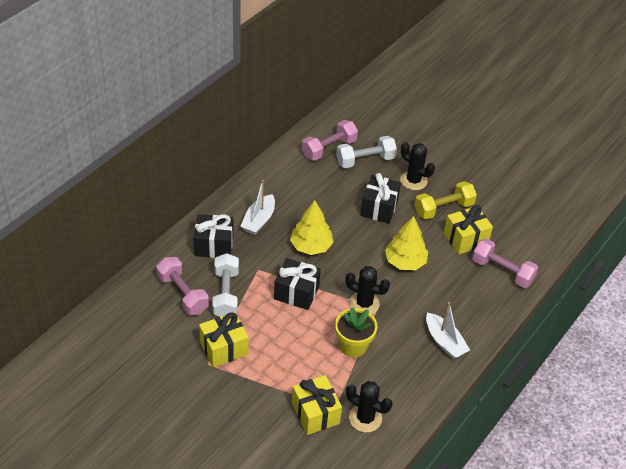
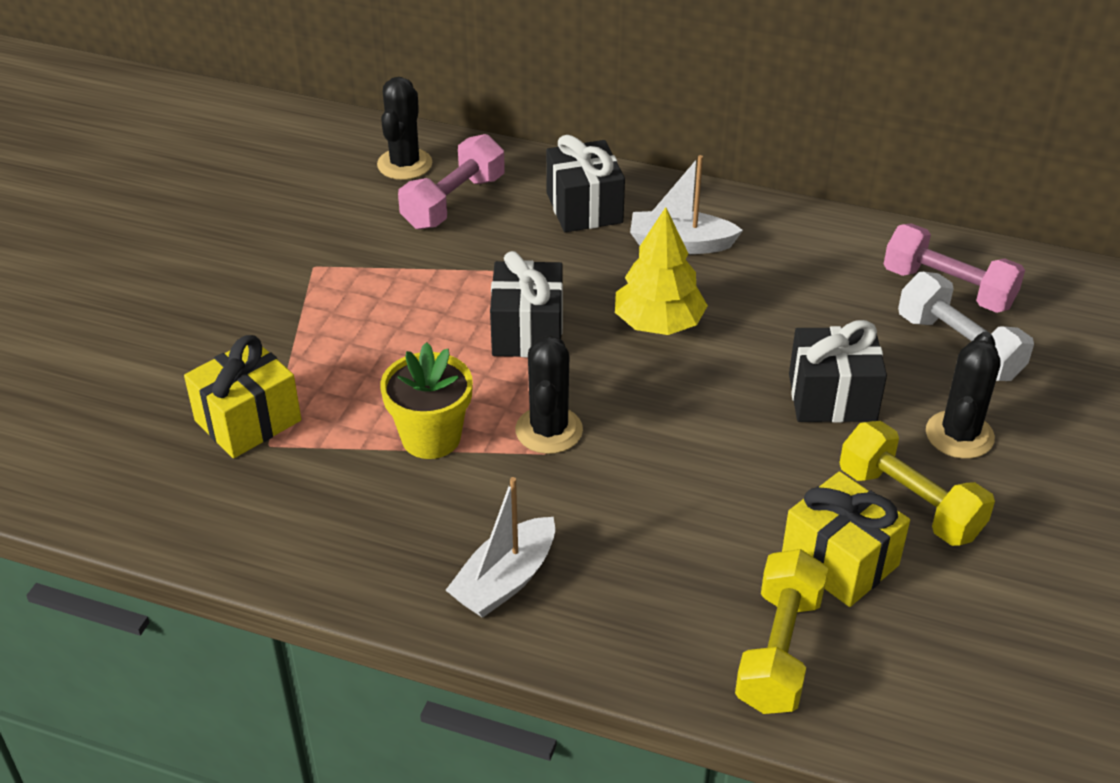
camera: 75 degrees right, 5 degrees down
(224, 348) = (355, 275): yellow gift -> none
(225, 294) = (479, 248): white dumbbell -> none
(365, 418) = (257, 493): black cactus -> black cactus (404, 164)
(405, 261) = (702, 469): yellow tree -> none
(502, 271) = (779, 651): pink dumbbell -> yellow dumbbell

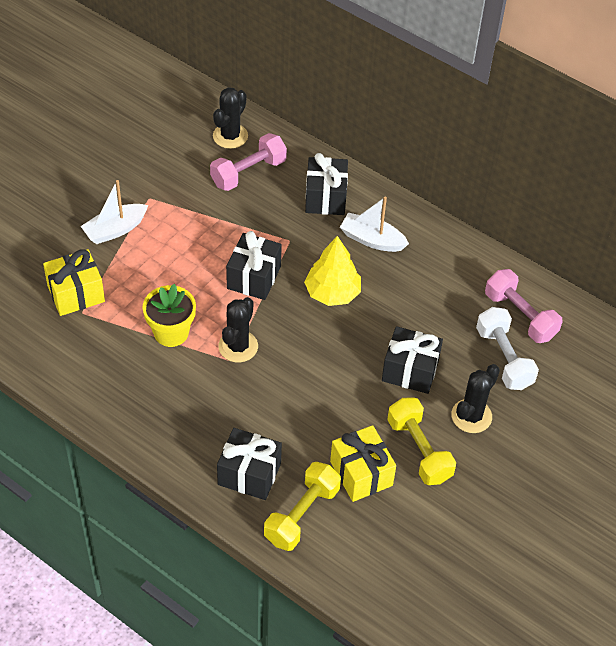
camera: 15 degrees right, 10 degrees up
(505, 580) = (176, 431): white boat -> white boat (115, 230)
(659, 612) = (249, 474): none -> black gift

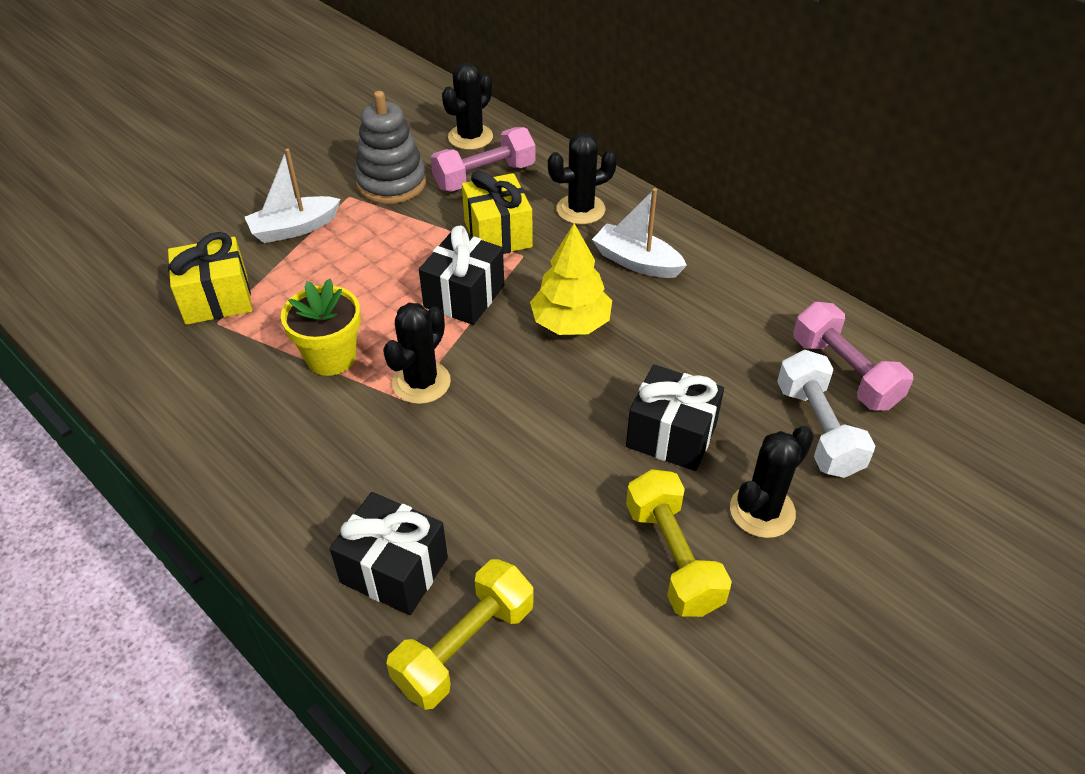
camera: 10 degrees right, 5 degrees down
(178, 183) = (391, 183): none -> grey stacking toy
(325, 197) = (580, 209): black gift -> black cactus
(361, 473) = (574, 586): yellow gift -> yellow gift (498, 234)

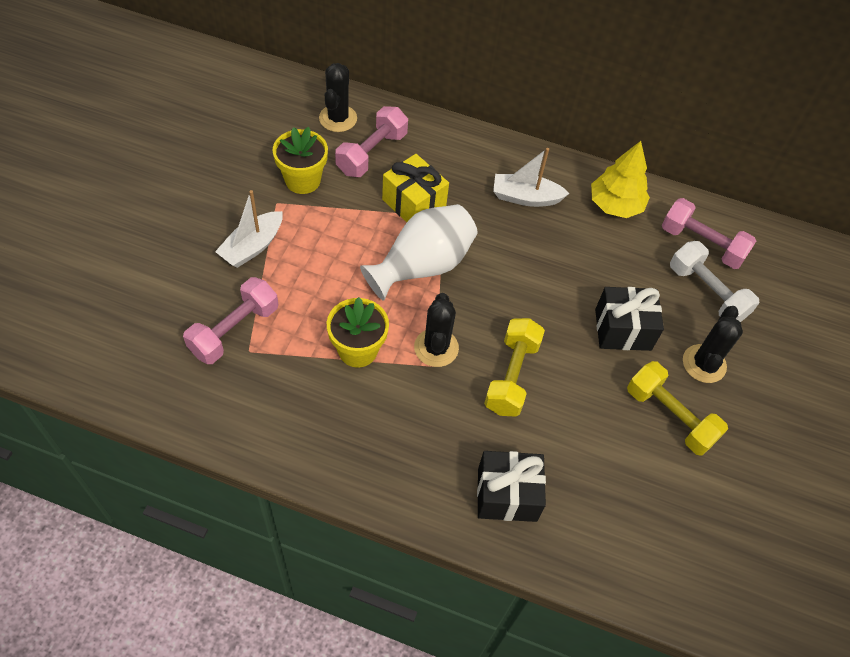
camera: 30 degrees left, 10 degrees up
(217, 299) = (234, 330): yellow gift -> pink dumbbell
(391, 183) = (303, 180): grey stacking toy -> yellow flower pot
(464, 296) = (422, 266): black gift -> white vase
(465, 647) = (582, 528): yellow dumbbell -> yellow dumbbell (512, 376)
(571, 323) = (510, 264): yellow tree -> yellow tree (615, 205)
(580, 209) = (461, 163): black cactus -> none

